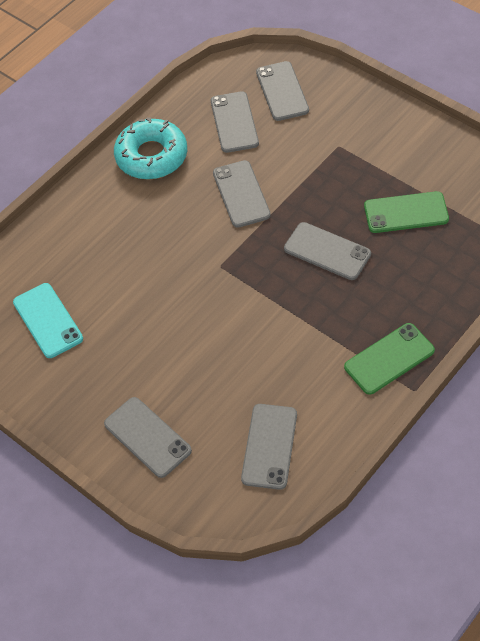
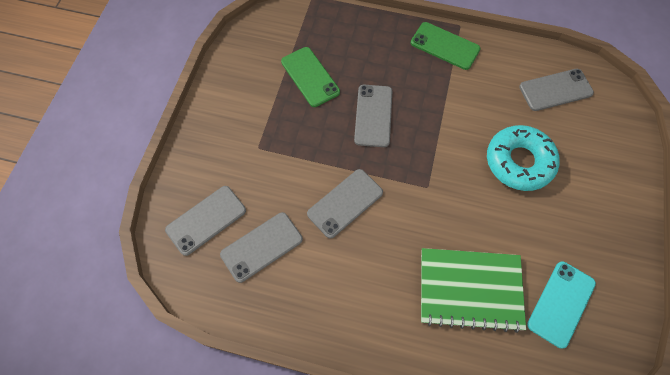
camera: 120 degrees left, 10 degrees up
(104, 256) = (470, 289): none -> green notebook
(147, 437) = (604, 169): grey phone -> none
(151, 156) = (335, 306): turquoise donut -> turquoise donut (519, 162)

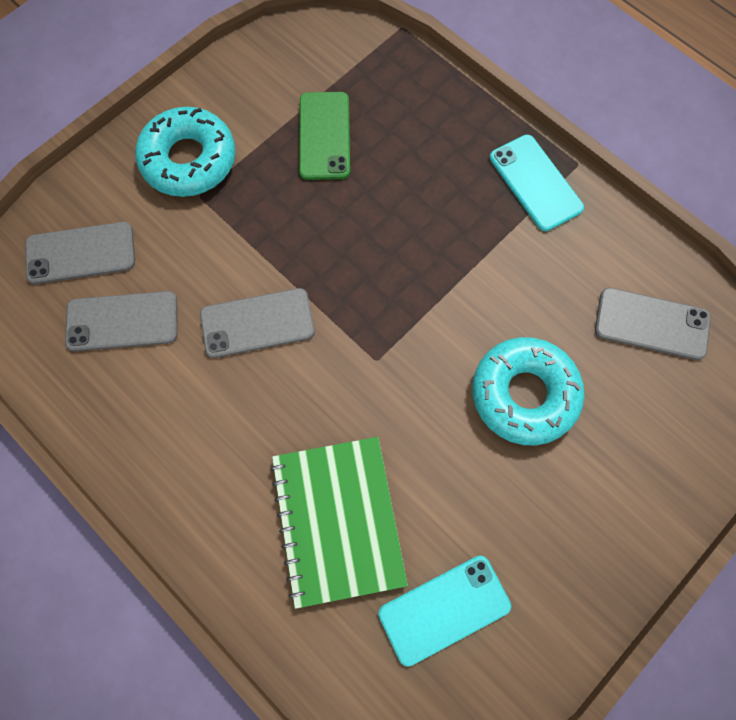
camera: 30 degrees right, 5 degrees up
(237, 130) = (189, 160): none -> turquoise donut
(373, 115) = (371, 229): grey phone -> none
(445, 46) = (535, 183): green phone -> turquoise phone
(470, 289) = (338, 520): green notebook -> green notebook turned 45 degrees clockwise

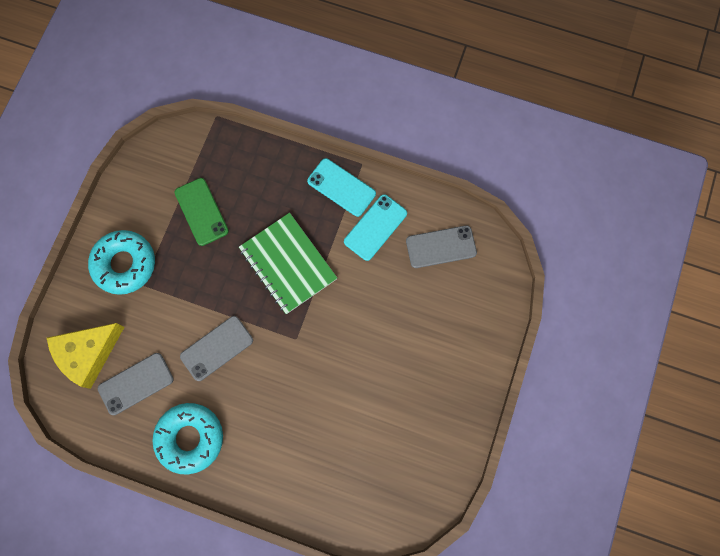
camera: 25 degrees left, 5 degrees up
(81, 253) = (88, 353): grey phone -> yellow cheese
(338, 520) = (315, 439): green notebook -> green notebook (288, 264)
(444, 609) = (393, 459): turquoise phone -> turquoise phone (375, 227)
(524, 394) = (387, 321): turquoise donut -> turquoise donut (190, 438)

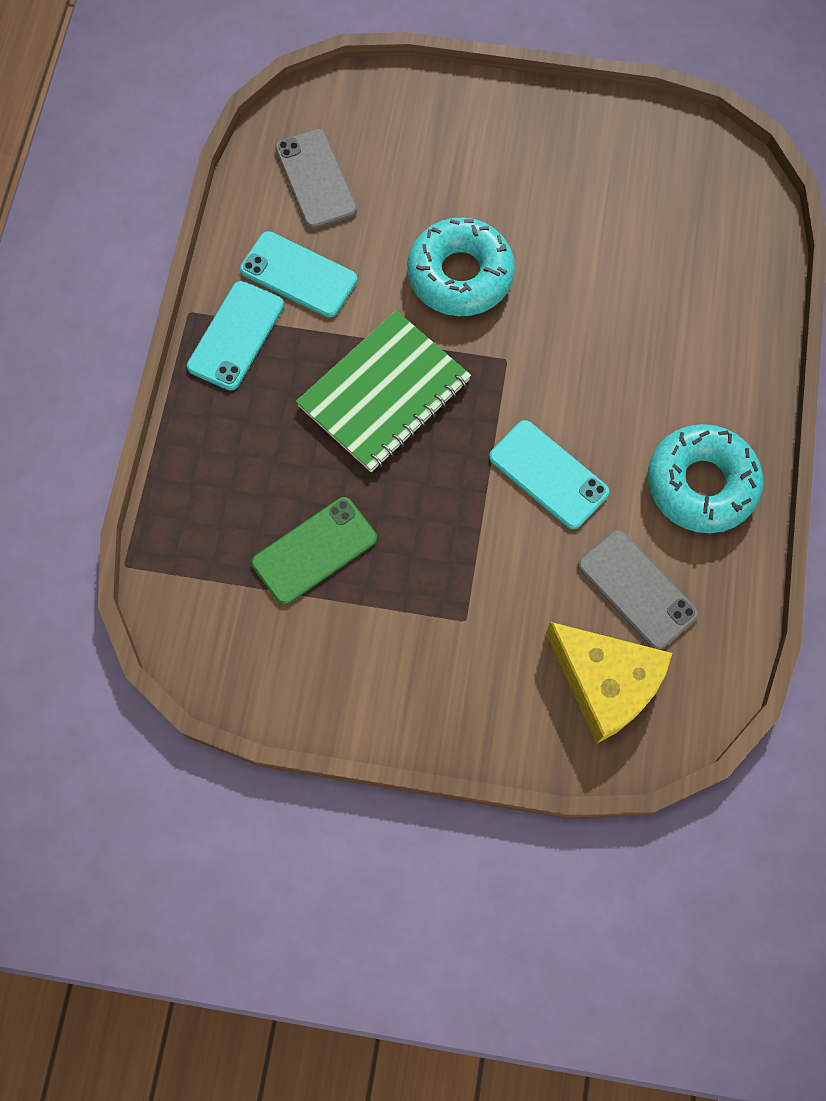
camera: 100 degrees left, 5 degrees down
(124, 264) = (434, 660): turquoise donut -> turquoise donut (460, 275)
(216, 348) = (548, 475): grey phone -> turquoise phone

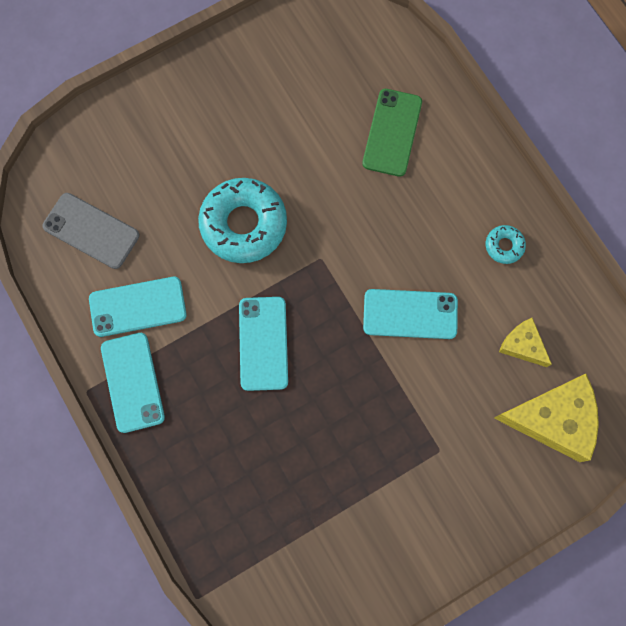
camera: 40 degrees left, 5 degrees up
(314, 551) = (310, 485): green phone -> green phone (392, 132)
(384, 393) = (263, 343): green notebook -> turquoise phone
(636, 590) = (522, 345): grey phone -> yellow cheese
(701, 484) = (504, 246): turquoise donut -> turquoise donut, size x0.45

